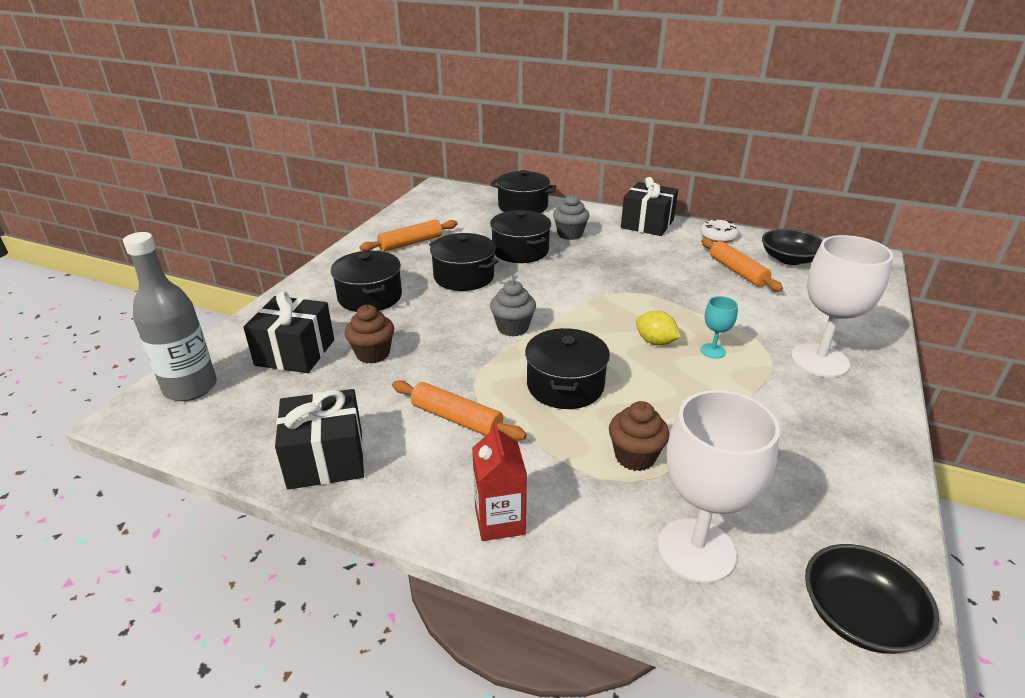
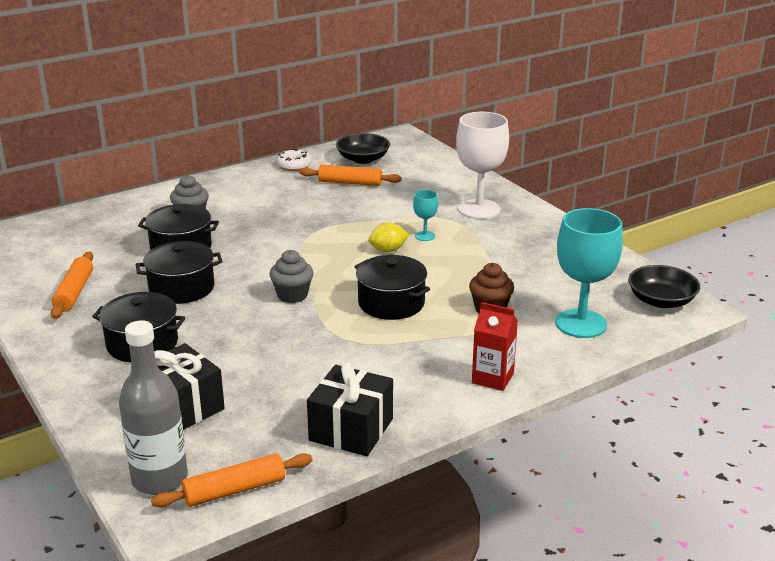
camera: 55 degrees left, 5 degrees down
(373, 354) = (239, 369): brown cupcake -> none
(456, 419) = (373, 359): orange rolling pin -> orange rolling pin (234, 490)
(523, 206) = (102, 215): black pot -> none
(647, 224) = (230, 180): black gift -> none
(696, 550) = (581, 323): white goblet -> turquoise goblet

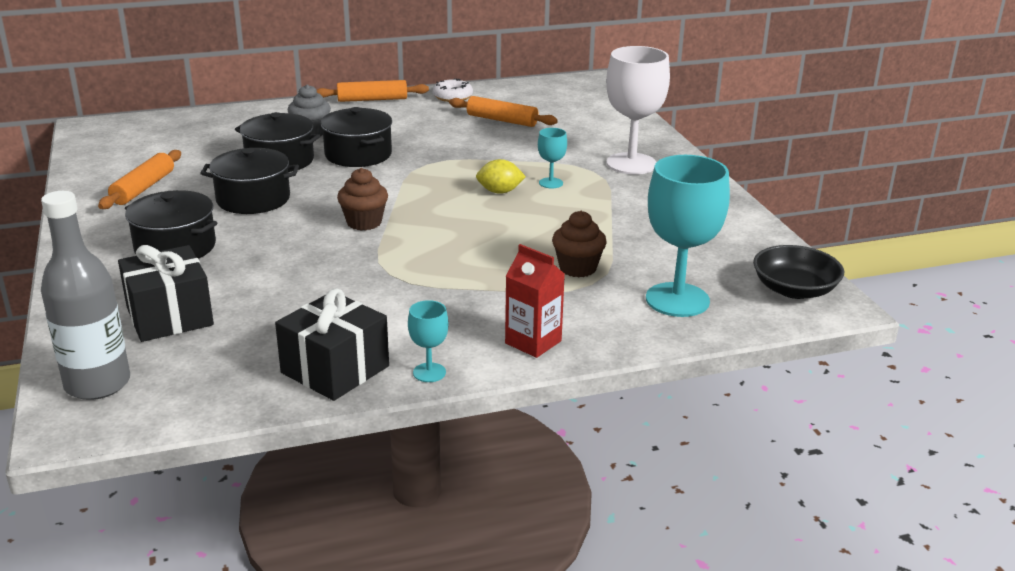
camera: 15 degrees right, 0 degrees up
(234, 490) = (166, 409): orange rolling pin -> orange rolling pin (372, 99)
(292, 295) = (364, 222): grey cupcake -> brown cupcake
(363, 159) = (531, 99): black bowl -> none
(391, 303) = (467, 246): black pot -> black pot (358, 154)
(428, 418) = (429, 372): none -> turquoise goblet

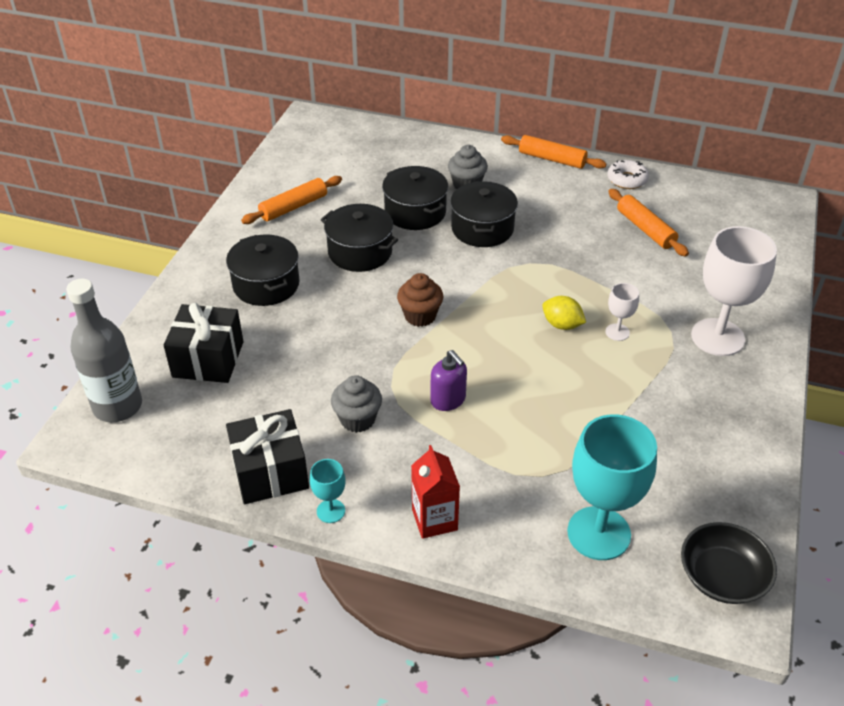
camera: 35 degrees right, 15 degrees up
(383, 305) = (357, 419): none -> grey cupcake
(454, 265) = (448, 400): none -> purple soap dispenser
(551, 183) = (617, 332): turquoise goblet -> white goblet
(577, 268) = (546, 451): brown cupcake -> none

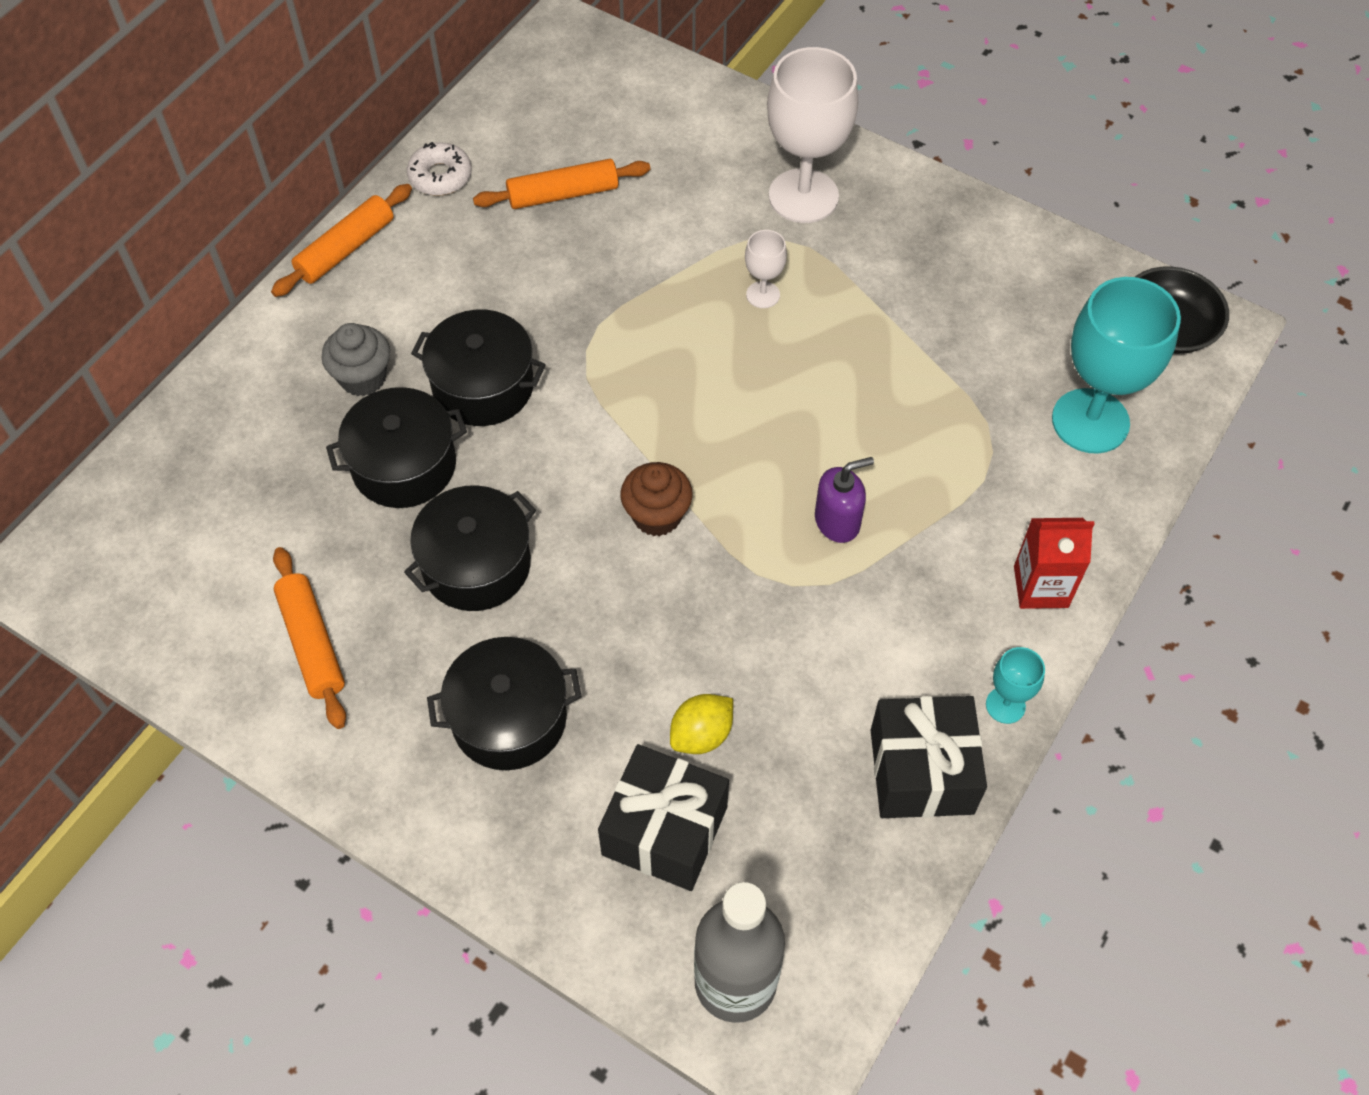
camera: 75 degrees left, 15 degrees up
(357, 419) = (847, 641): grey cupcake -> none
(562, 325) = (729, 350): yellow lemon -> yellow lemon (701, 734)

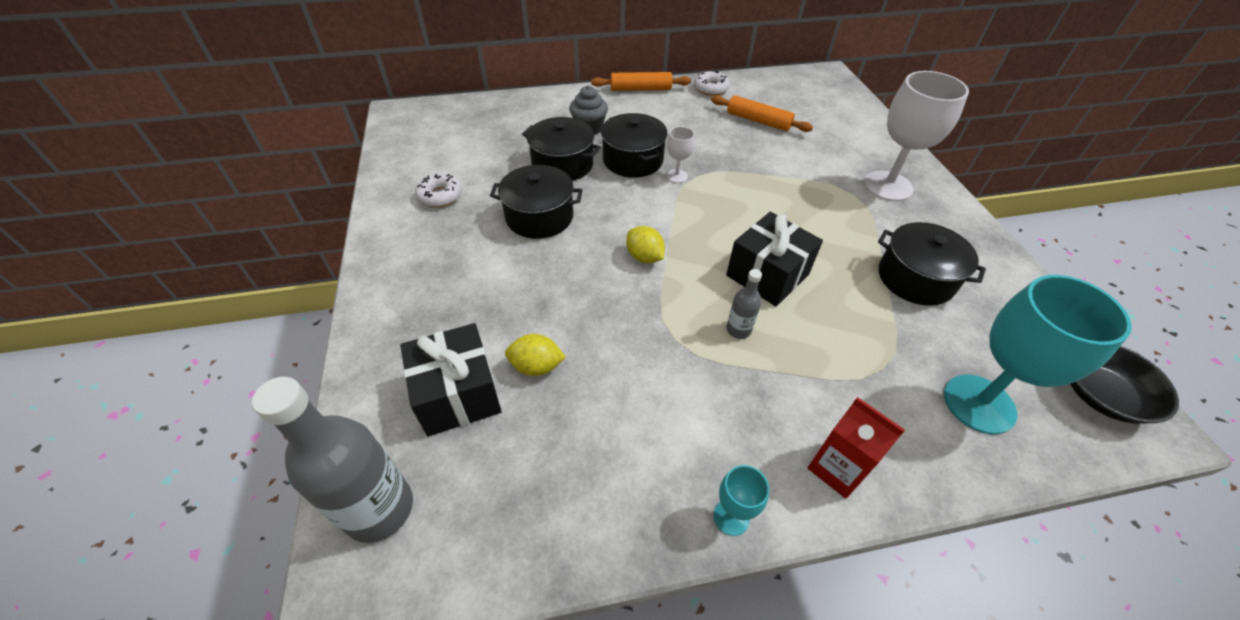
camera: 45 degrees right, 10 degrees down
(312, 643) = (440, 196): orange rolling pin -> white donut
(509, 718) = (466, 283): black pot -> black pot (915, 278)
(657, 516) = (644, 257): brown cupcake -> yellow lemon
(763, 295) = (816, 209): white goblet -> white goblet (676, 176)
(837, 521) = (738, 330): purple soap dispenser -> grey bottle
(921, 771) = (629, 502): black gift -> black gift (767, 275)

